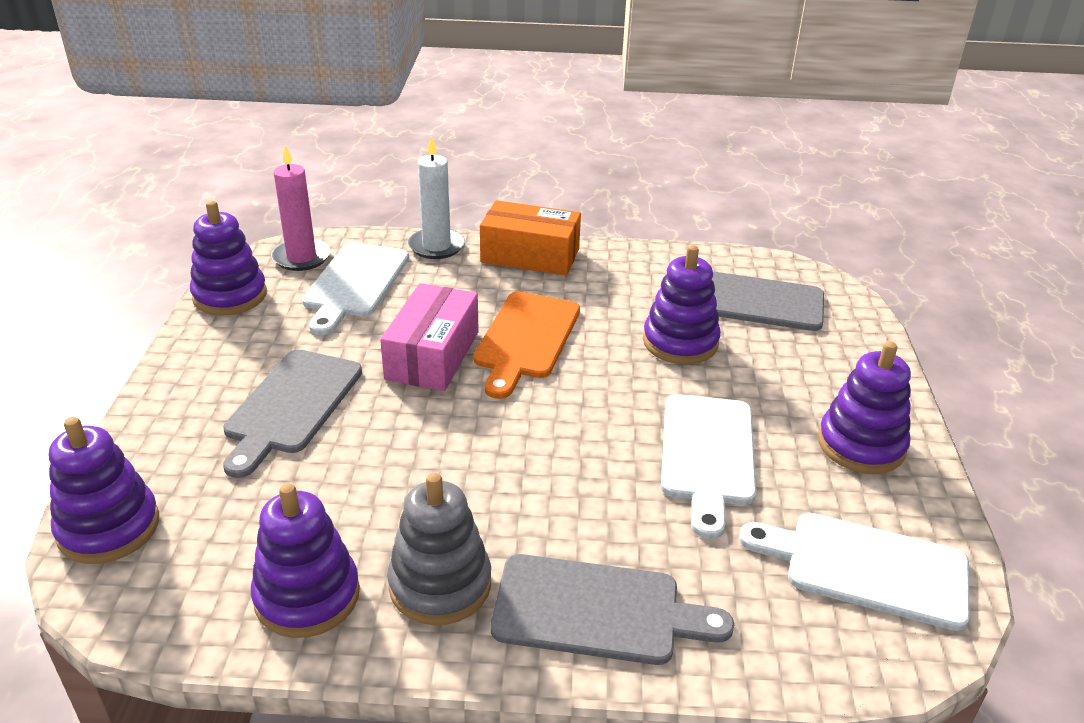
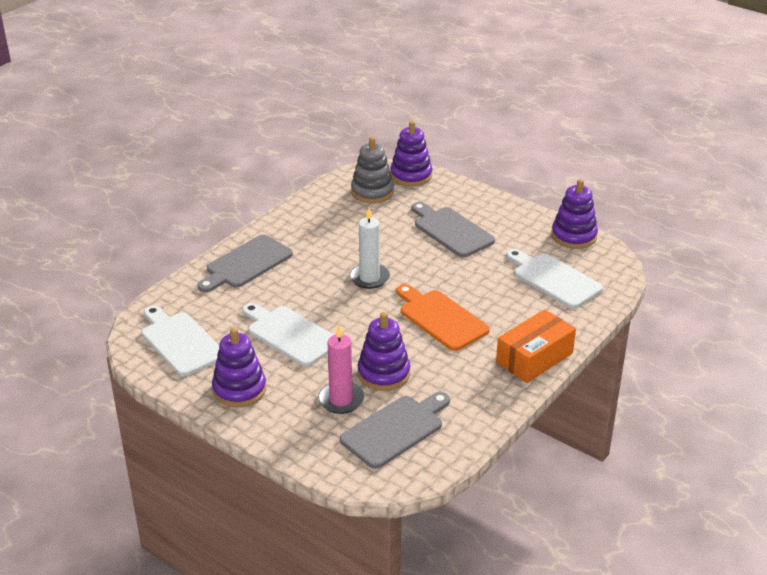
camera: 125 degrees right, 0 degrees up
(301, 257) = (602, 269): pink candle -> pink candle (341, 400)
(307, 596) = (328, 206): purple stacking toy -> none
(433, 355) = (454, 282): pink box -> none
(436, 246) = (577, 323): white candle -> white candle (369, 278)
(440, 584) = (300, 235): grey stacking toy -> grey stacking toy (372, 192)
(866, 567) = (180, 342): white cutting board -> white cutting board turned 90 degrees counterclockwise

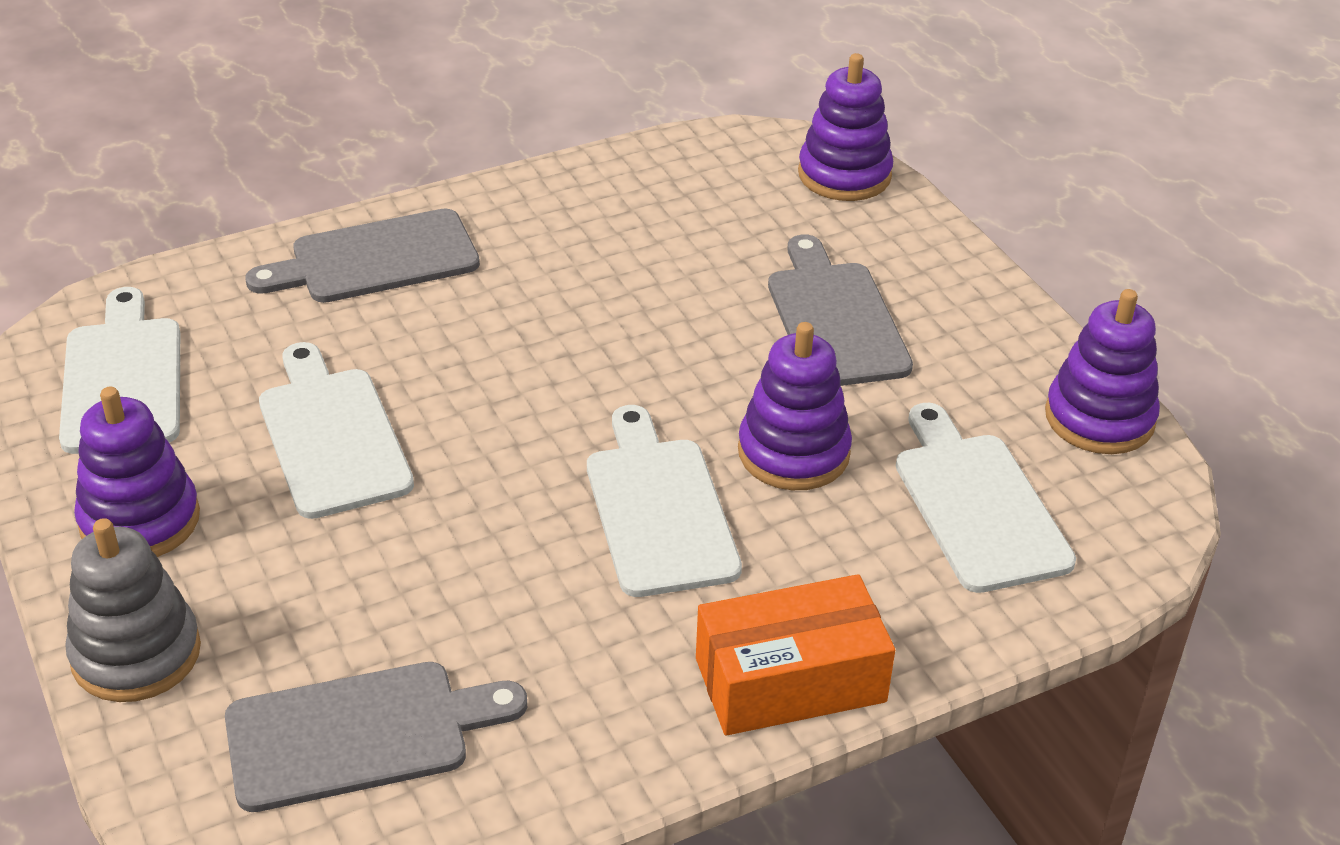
camera: 25 degrees right, 5 degrees up
(341, 400) = (308, 619): pink candle -> none
(369, 278) = (585, 368): white candle -> none
(372, 192) = (738, 187): grey stacking toy -> grey stacking toy (136, 654)
(383, 373) = (441, 593): purple stacking toy -> purple stacking toy (793, 452)
(440, 318) = (659, 509): orange cutting board -> white cutting board

